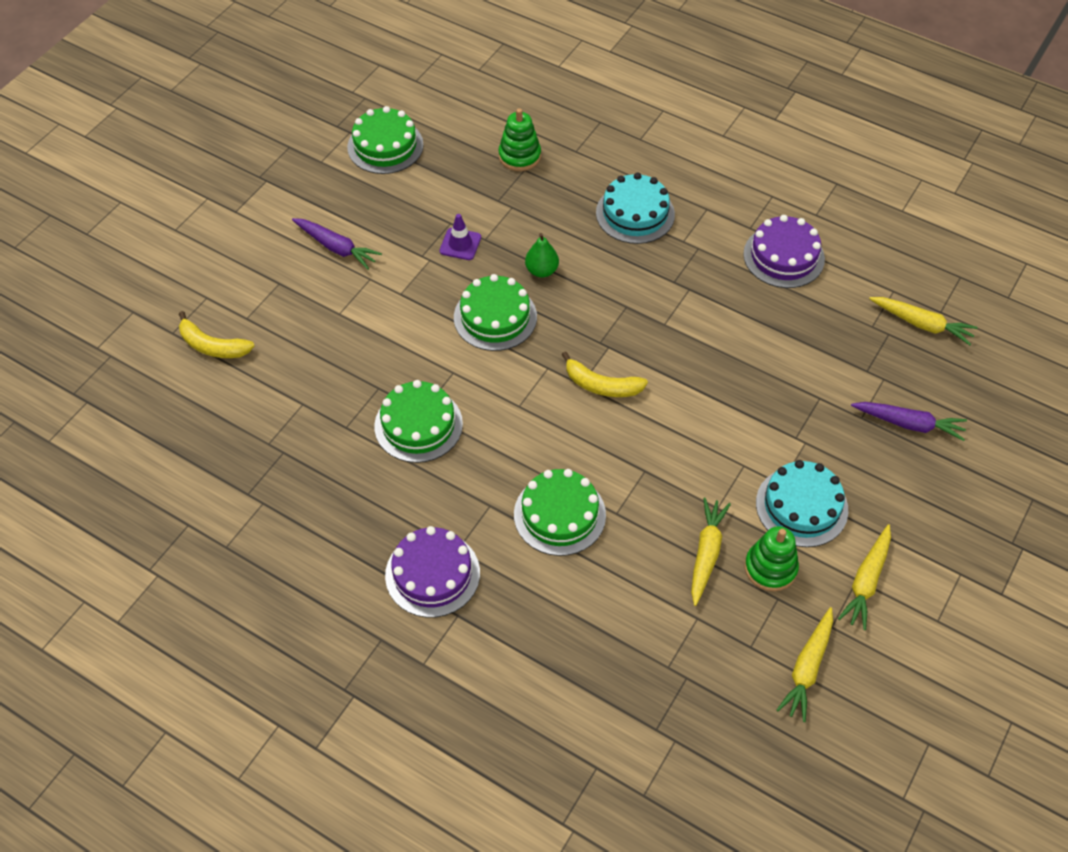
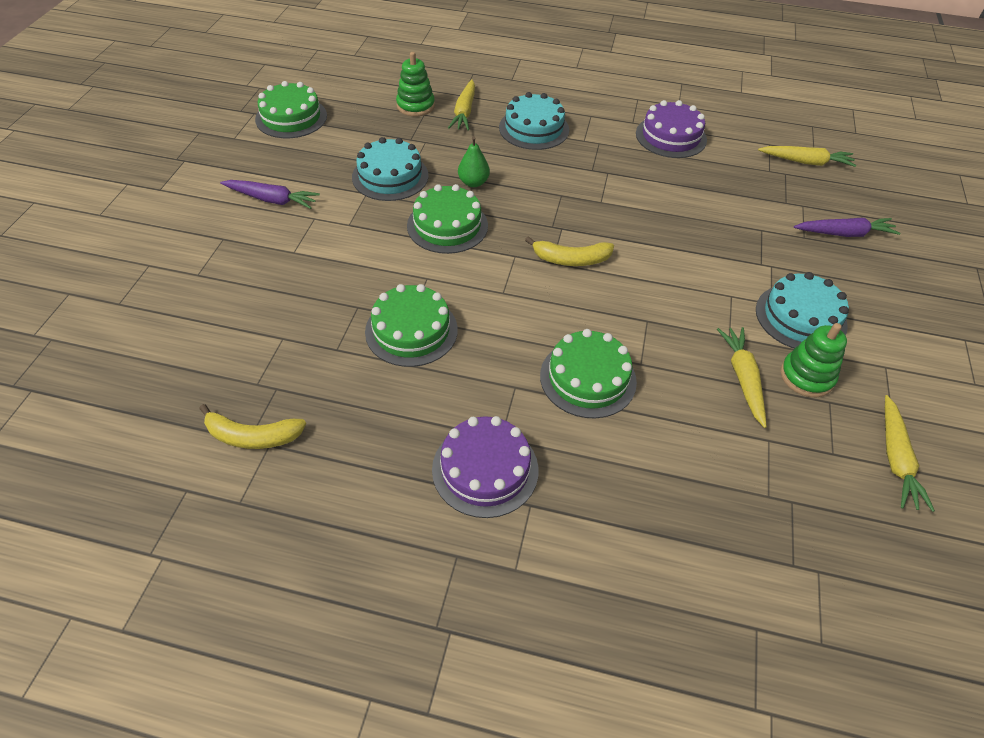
camera: 20 degrees left, 5 degrees down
(212, 346) = (167, 306): yellow banana -> yellow banana (252, 436)
(460, 244) = (390, 176): purple traffic cone -> turquoise cake
(866, 581) = (894, 366): yellow carrot -> yellow carrot (464, 112)

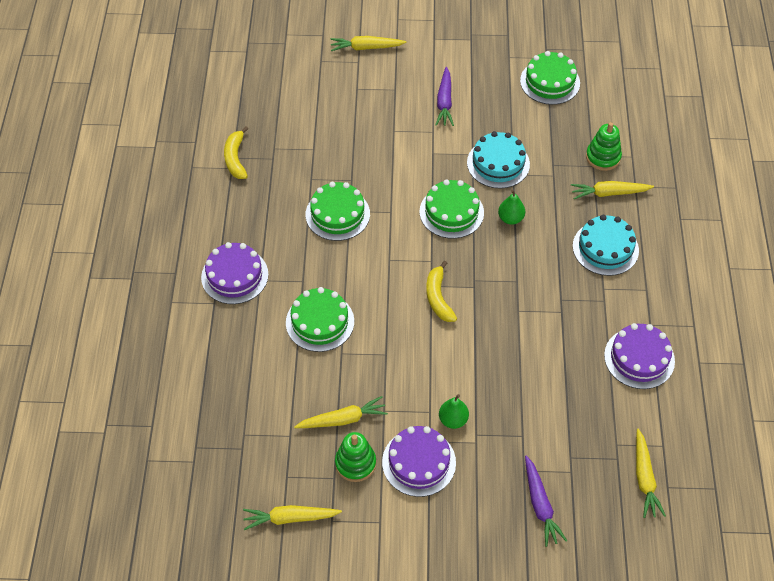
camera: 80 degrees right, 5 degrees up
(128, 253) = (366, 48): none -> yellow carrot
(742, 278) = (453, 420): none -> green pear
(800, 317) = (419, 462): turquoise cake -> purple cake

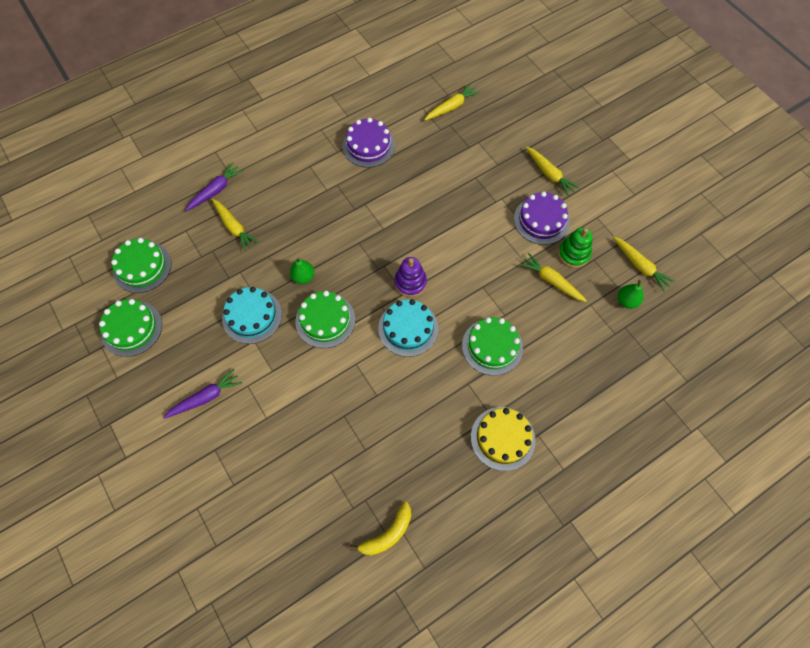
camera: 125 degrees left, 10 degrees up
(234, 276) = (502, 438): purple cake -> yellow cake
(337, 214) = (386, 402): green cake -> green cake (142, 267)
(366, 48) = (173, 514): yellow carrot -> yellow carrot (549, 174)
(438, 297) = (410, 283): yellow banana -> purple stacking toy
(453, 420) = (497, 219): green pear -> green pear (626, 301)
(540, 505) = (512, 146): purple carrot -> purple carrot (216, 190)
(603, 157) = (198, 248): green stacking toy -> none
(605, 248) = (289, 205): turquoise cake -> turquoise cake (408, 328)

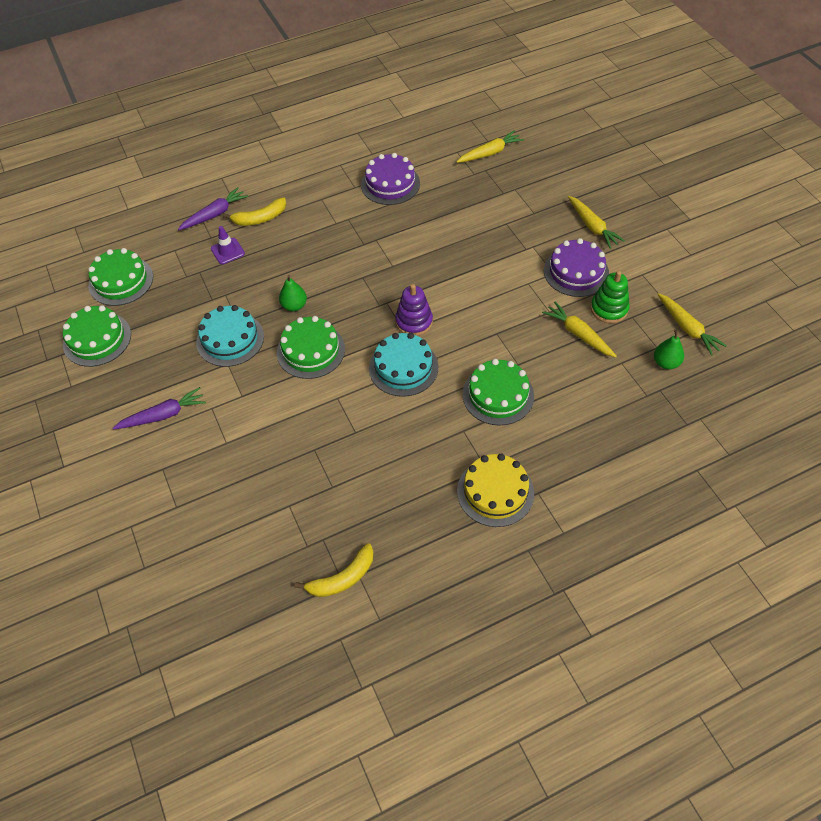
camera: 10 degrees right, 10 degrees down
(234, 227) = (227, 251): yellow carrot -> purple traffic cone
(257, 191) = (260, 218): none -> yellow banana

